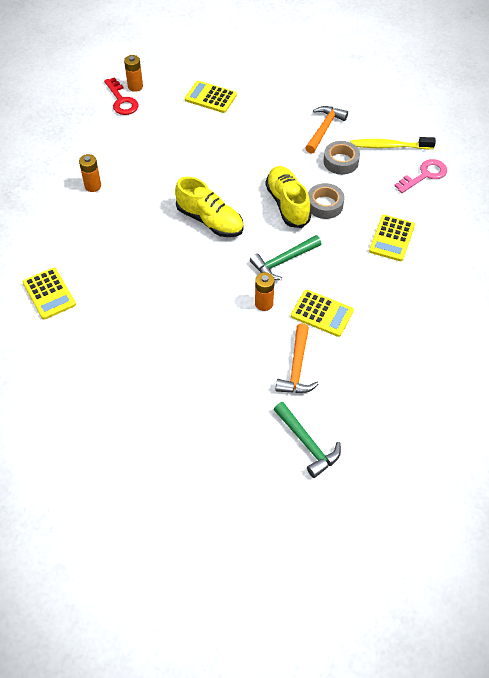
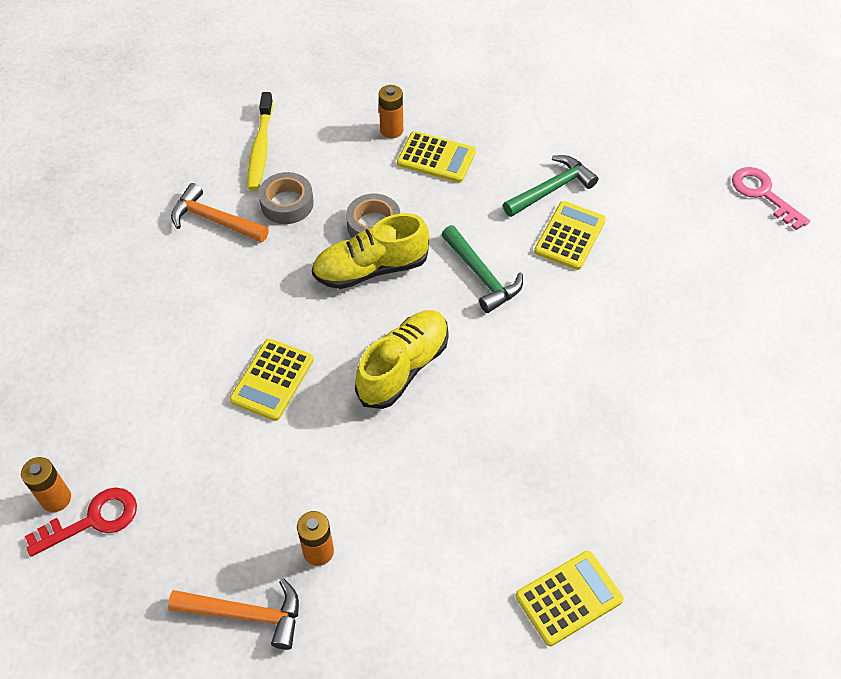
camera: 90 degrees left, 0 degrees up
(210, 97) = (112, 373): yellow calculator -> yellow calculator (272, 380)
(264, 303) = (559, 299): orange battery -> orange battery (391, 130)
(297, 368) = (660, 264): orange hammer -> orange hammer (246, 614)
(307, 444) = (770, 257): green hammer -> green hammer (551, 189)
(424, 175) = (321, 116): pink key -> pink key (763, 194)

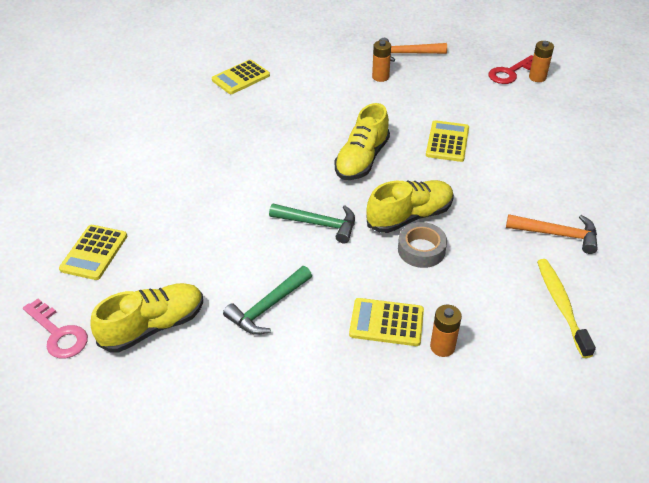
camera: 170 degrees right, 10 degrees down
(287, 203) = (505, 257): grey tape -> none
(482, 276) = (319, 224): green hammer -> green hammer turned 150 degrees clockwise
(569, 236) = (248, 266): yellow calculator -> yellow calculator (94, 252)
(667, 187) = (153, 326): none -> yellow shoe

